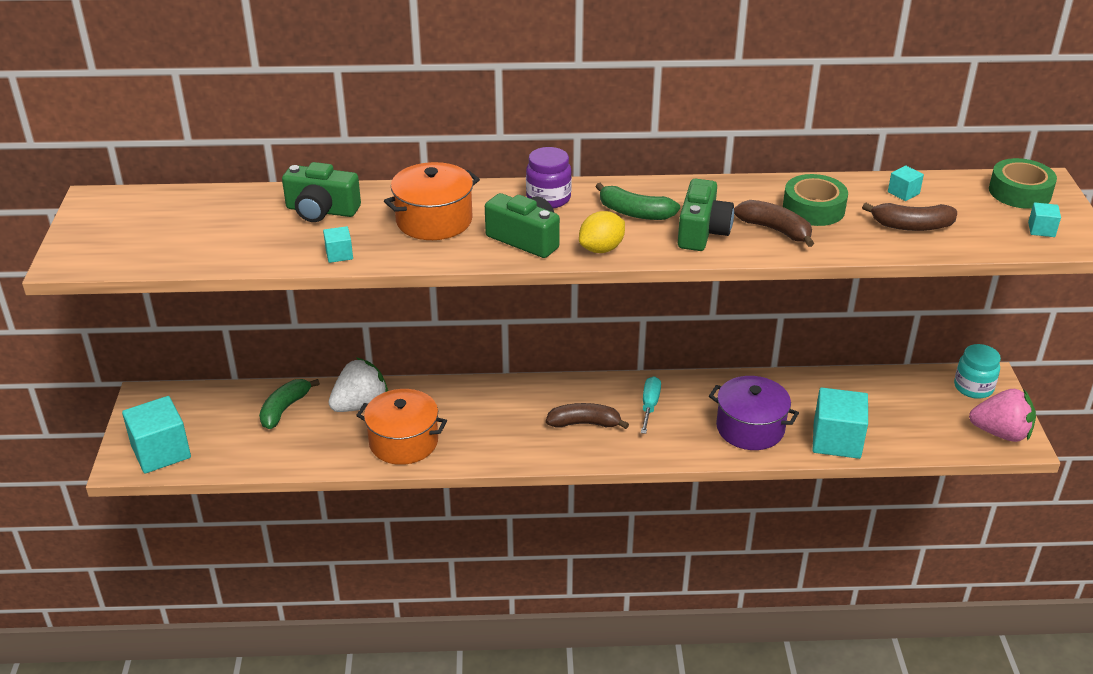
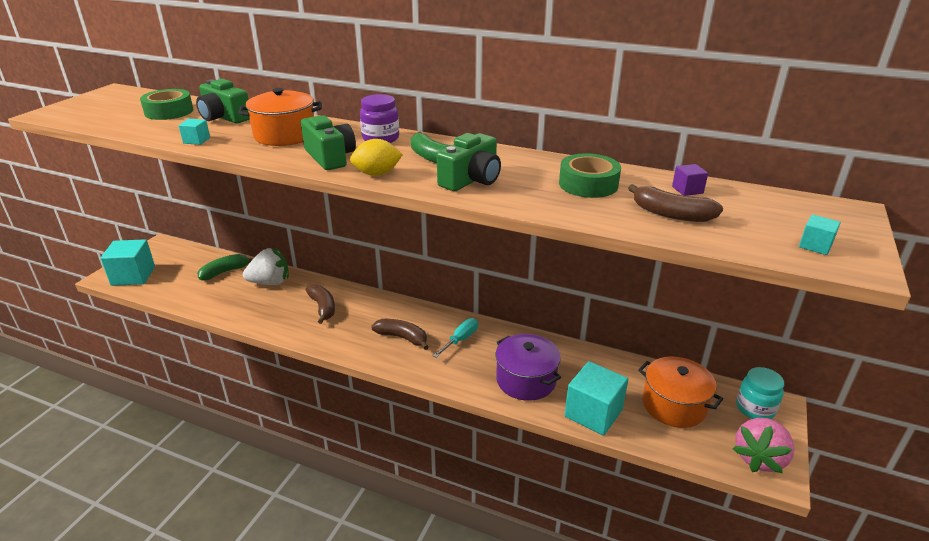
camera: 25 degrees right, 5 degrees down
(403, 442) = (272, 313): orange pot -> orange pot (674, 405)
(775, 230) = (536, 191): brown banana -> brown banana (323, 307)
(903, 193) = (687, 190): turquoise cube -> purple cube
(1001, 433) = (759, 458): pink strawberry -> pink strawberry turned 90 degrees clockwise
(1020, 192) = (814, 212): green tape -> green tape (169, 112)

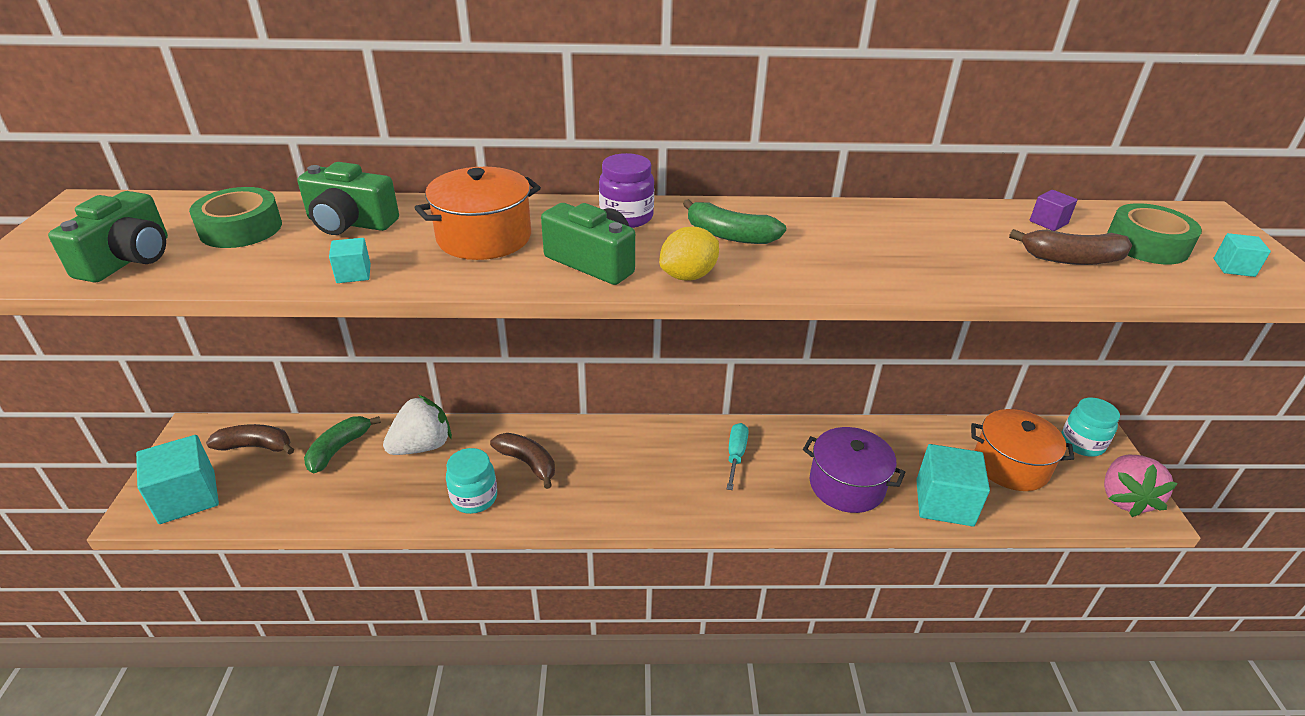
camera: 25 degrees left, 5 degrees up
(277, 318) = (474, 498): none -> turquoise jar
(402, 338) = (664, 475): brown banana -> brown banana (256, 446)
(471, 180) = (814, 259): green camera -> green camera (128, 259)
(588, 184) = (946, 236): green tape -> green tape (1146, 244)

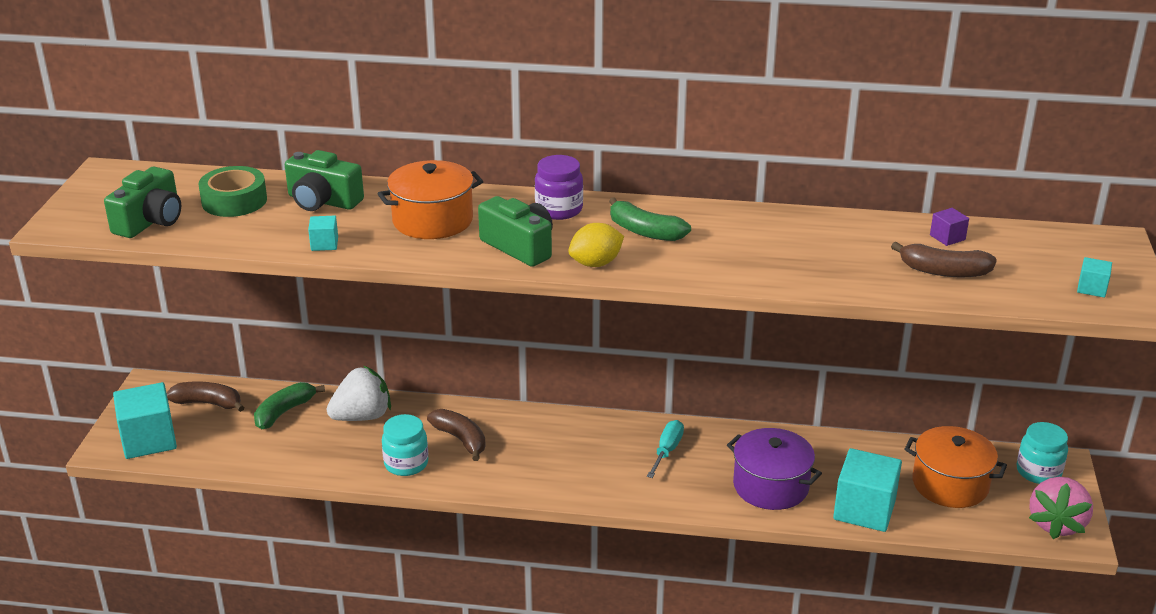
camera: 10 degrees right, 5 degrees down
(1146, 244) = (1026, 263): green tape -> none

